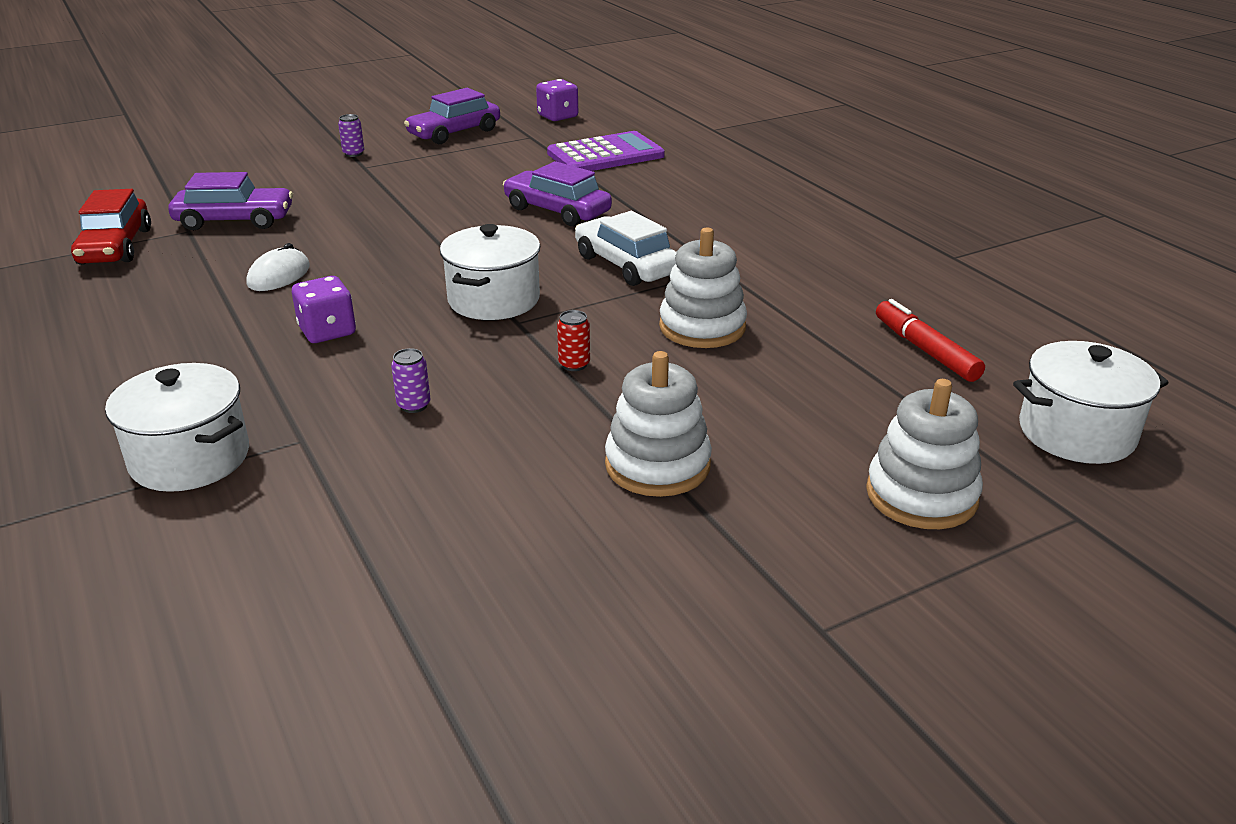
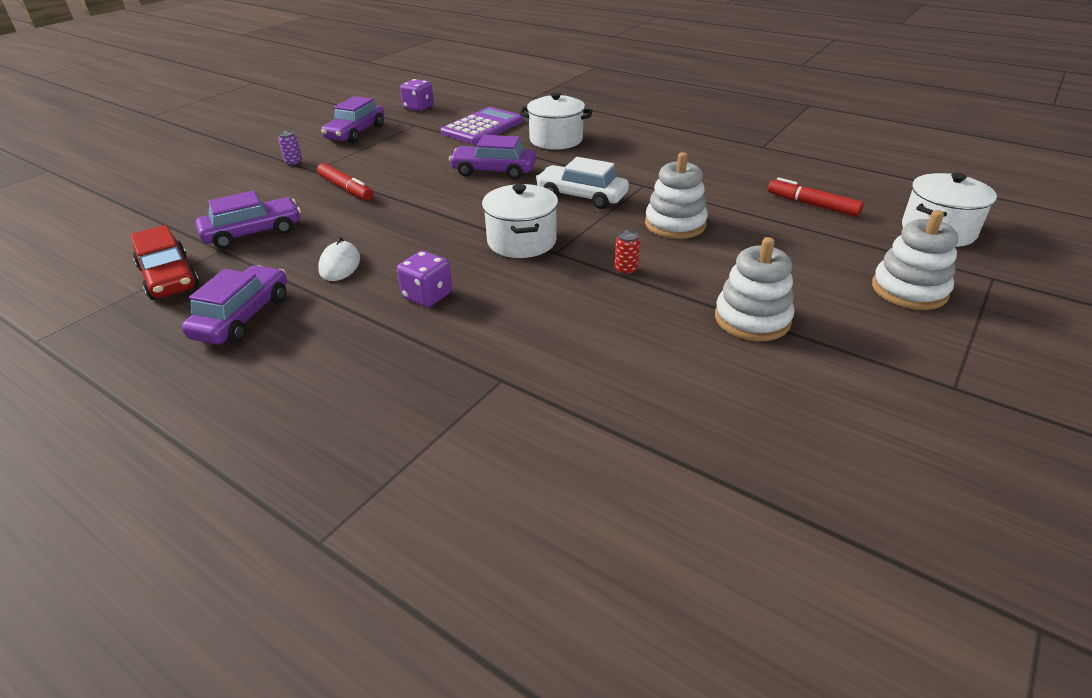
camera: 25 degrees left, 5 degrees up
(137, 303) = (243, 317): none -> purple car
(190, 458) = (432, 421): white pot -> white pot (556, 140)
(374, 194) = (346, 188): none -> red marker
(414, 405) = (553, 329): purple can -> none

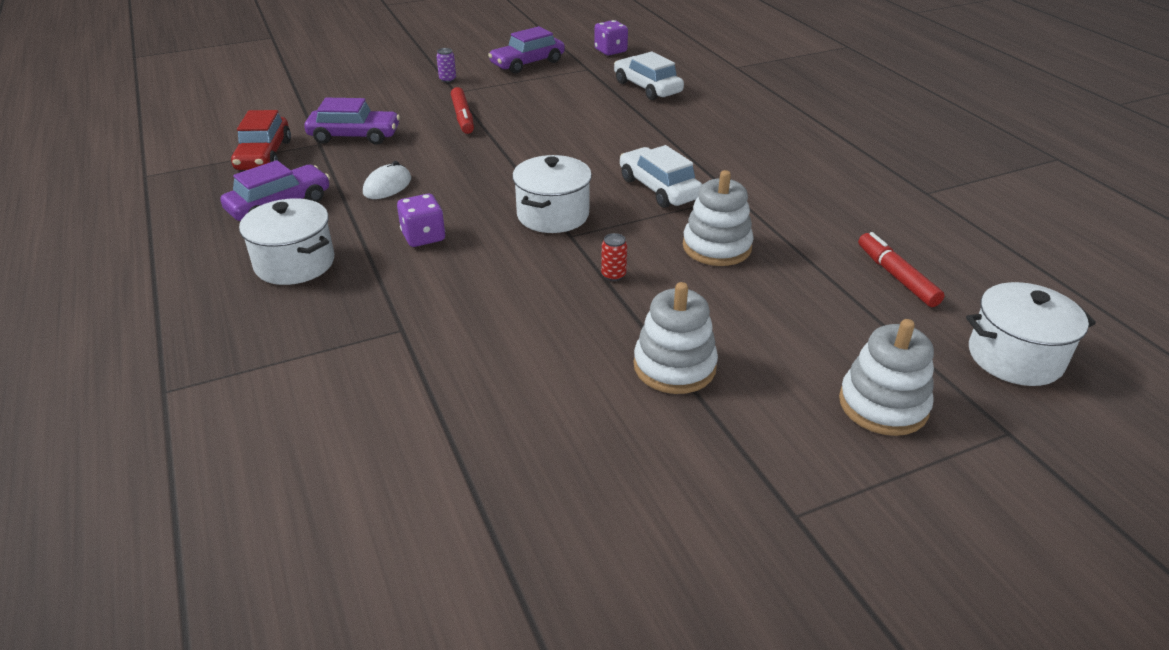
camera: 30 degrees right, 0 degrees up
(482, 127) = (647, 87): purple calculator -> white car
(494, 171) = (606, 137): purple car -> none
(556, 140) = (704, 121): white pot -> white pot (295, 263)

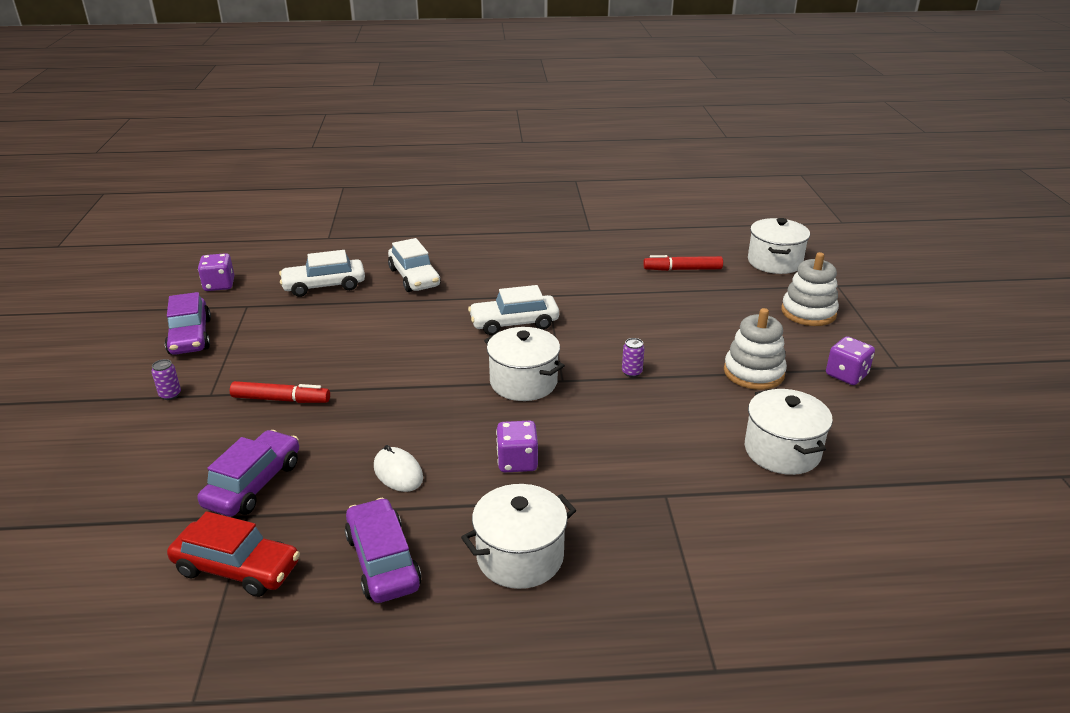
camera: 70 degrees left, 5 degrees down
(513, 406) = (782, 451): none -> white pot
(613, 275) = (632, 372): red can -> purple can
(701, 121) = (414, 277): none -> white car
(716, 247) = (615, 320): white stacking toy -> none
(728, 456) = (846, 375): none -> purple dice

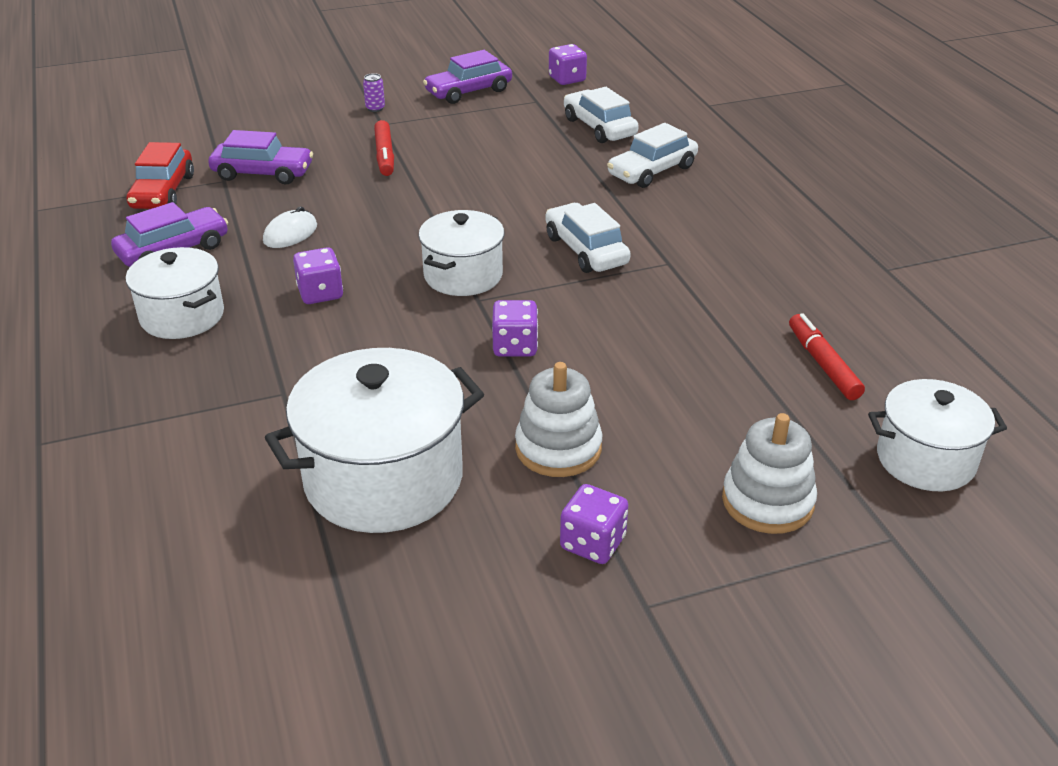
camera: 75 degrees right, 5 degrees up
(632, 372) = (515, 346): purple can -> purple dice
(782, 451) = (383, 479): white pot -> white pot, size x1.60

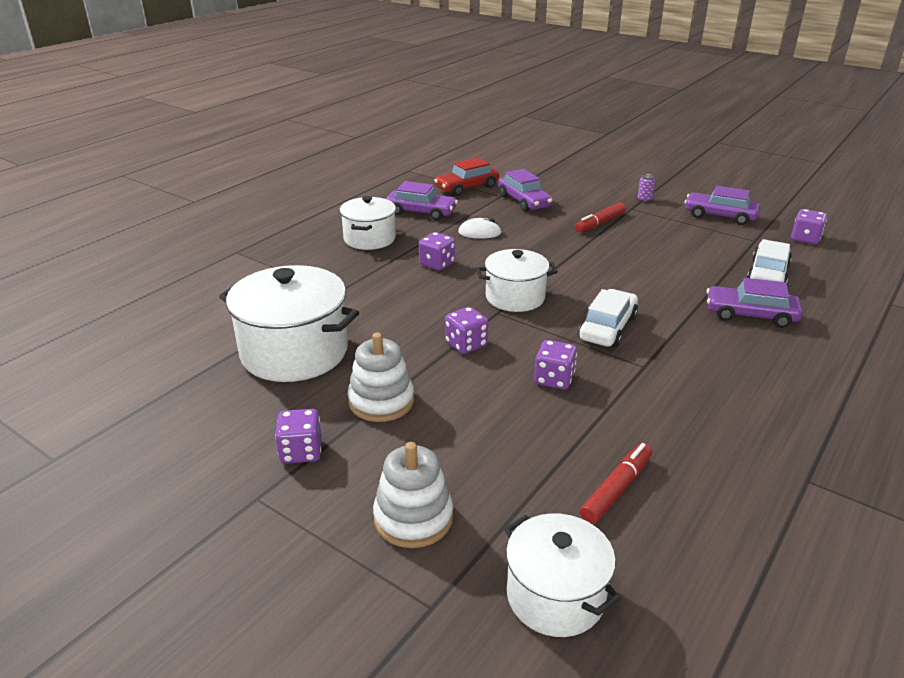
camera: 55 degrees right, 5 degrees down
(636, 321) = (554, 379): none -> purple dice
(652, 171) = (750, 315): white car -> purple car

